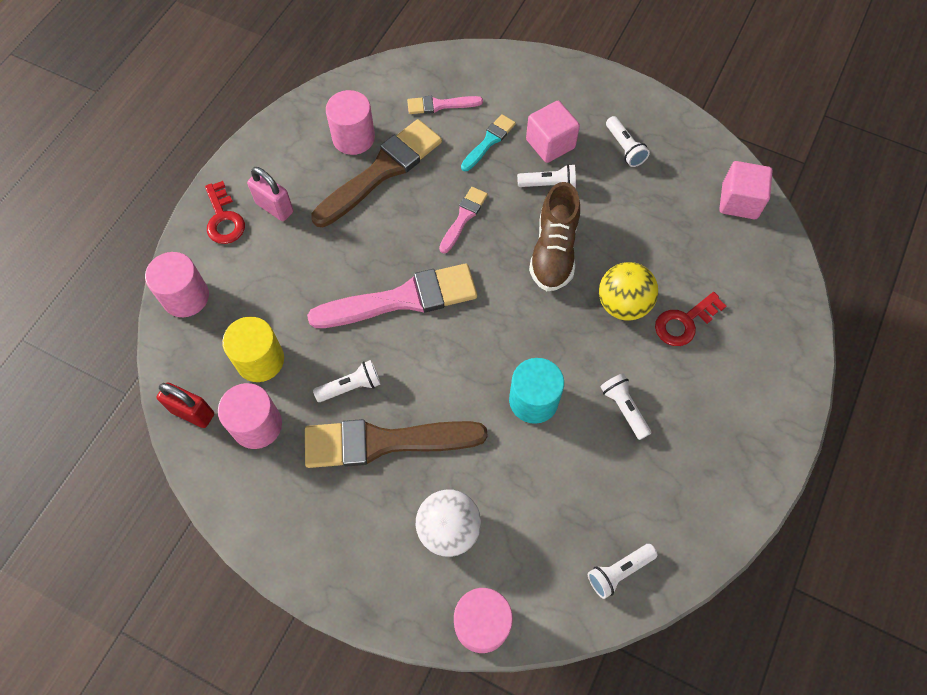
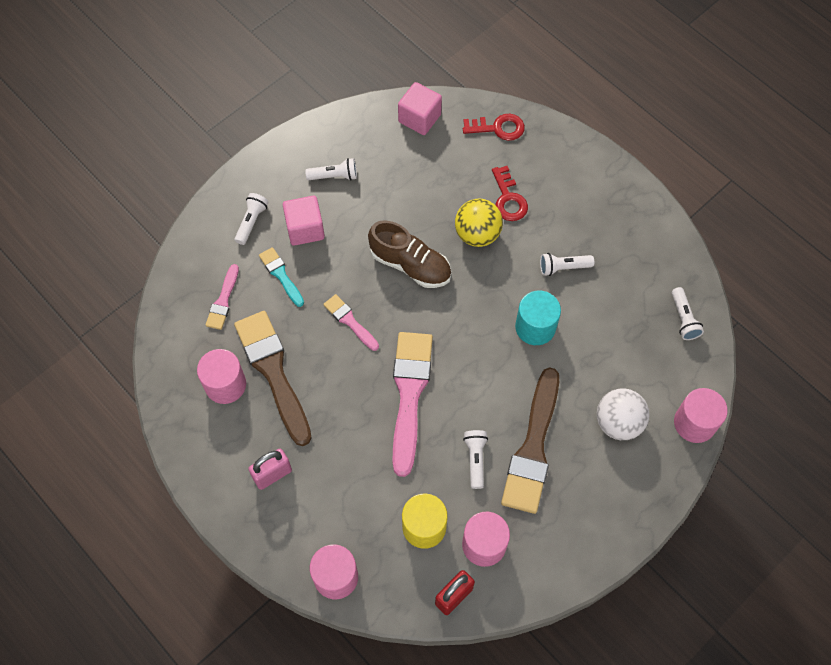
camera: 70 degrees left, 0 degrees up
(224, 219) = (265, 523): red key -> red key (498, 128)
(548, 184) = (345, 245): white flashlight -> white flashlight (251, 222)

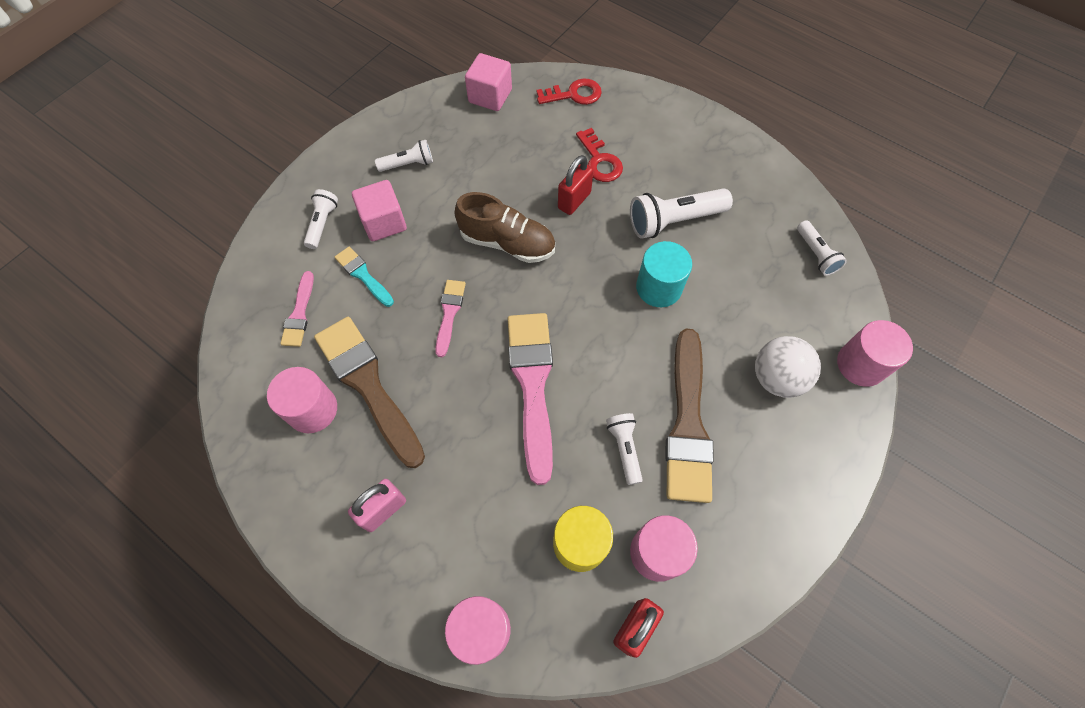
camera: 10 degrees left, 0 degrees up
(350, 321) = (449, 313): pink brush -> pink brush turned 60 degrees clockwise
(477, 234) = (574, 200): yellow ball -> red padlock
(563, 267) = (674, 221): white flashlight -> white flashlight, size x1.71

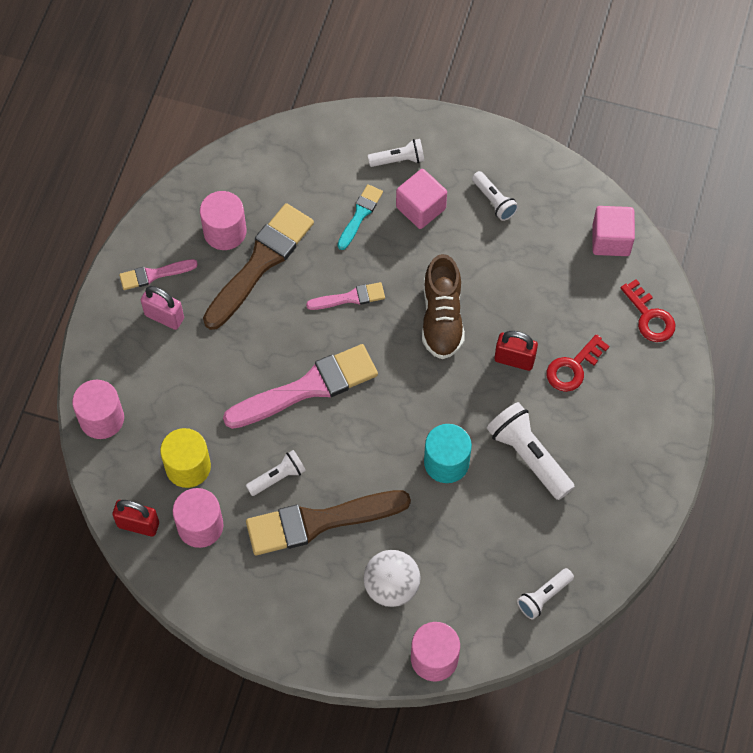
camera: 70 degrees right, 0 degrees up
(299, 313) = (304, 183): pink brush -> pink brush (154, 274)

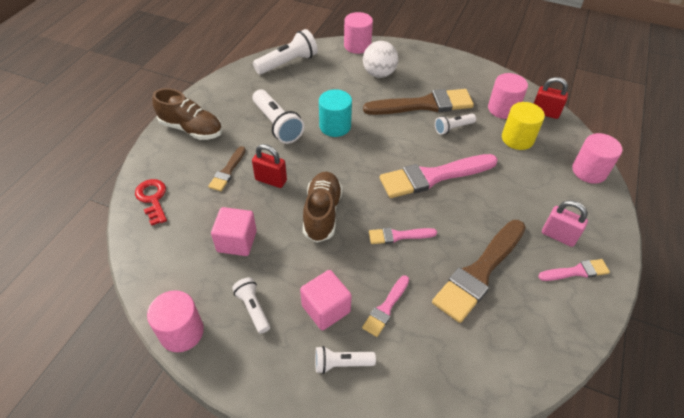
camera: 175 degrees left, 15 degrees down
(225, 231) = (517, 304): pink cylinder -> pink cylinder (181, 332)
(360, 215) = (386, 308): turquoise brush -> pink brush
(544, 596) = (288, 63): white flashlight -> white flashlight, size x1.71
(573, 368) = (227, 171): red key -> brown brush
(611, 240) = (157, 261): pink cube -> pink cube (237, 241)
(646, 434) = (191, 129): none -> brown shoe

